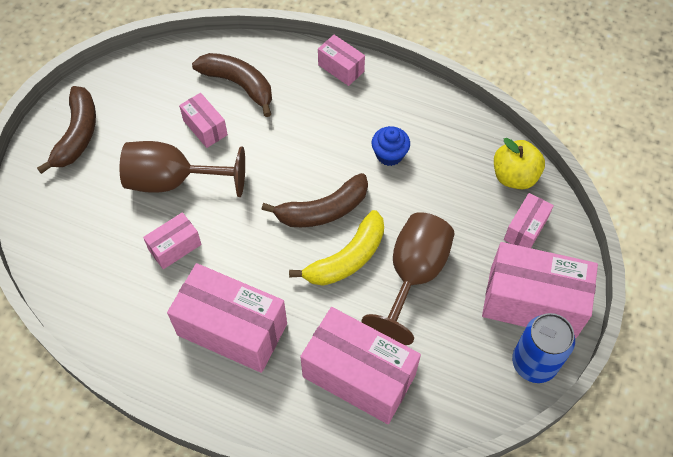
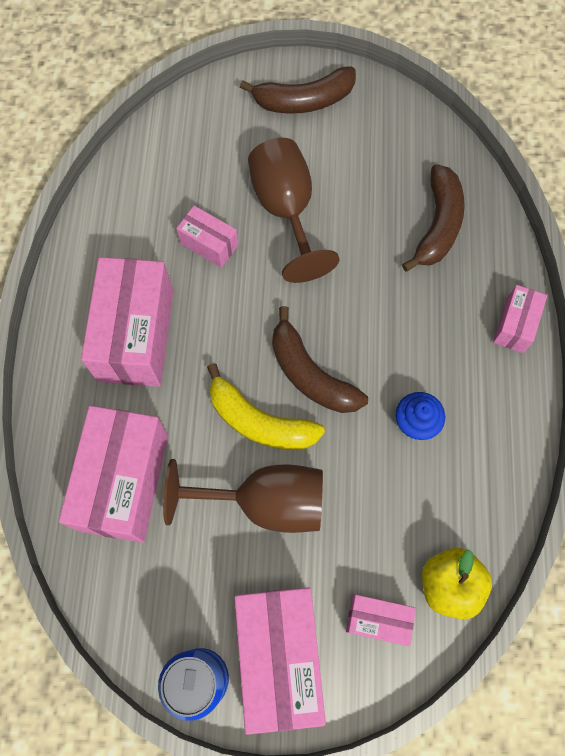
camera: 70 degrees right, 10 degrees up
(205, 128) = (365, 214): pink box -> none

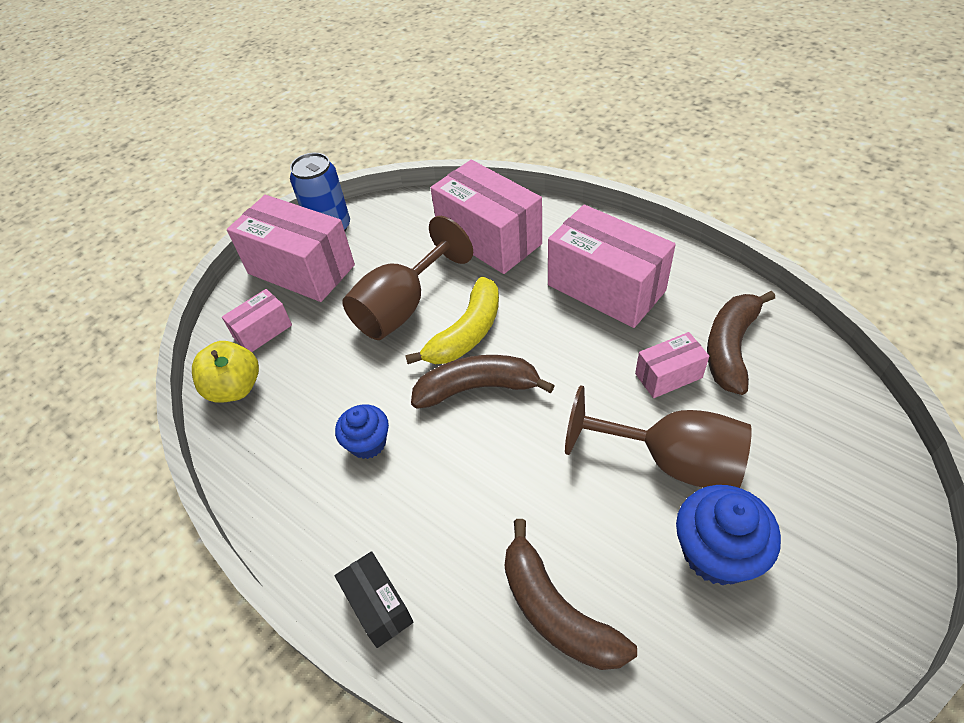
camera: 130 degrees right, 20 degrees down
(259, 421) = (466, 333): yellow banana -> yellow banana turned 150 degrees clockwise
(304, 100) = (835, 569): brown banana -> brown banana (730, 347)
(336, 160) = (716, 552): none -> blue cupcake
(514, 325) = (378, 606): pink box -> black box

